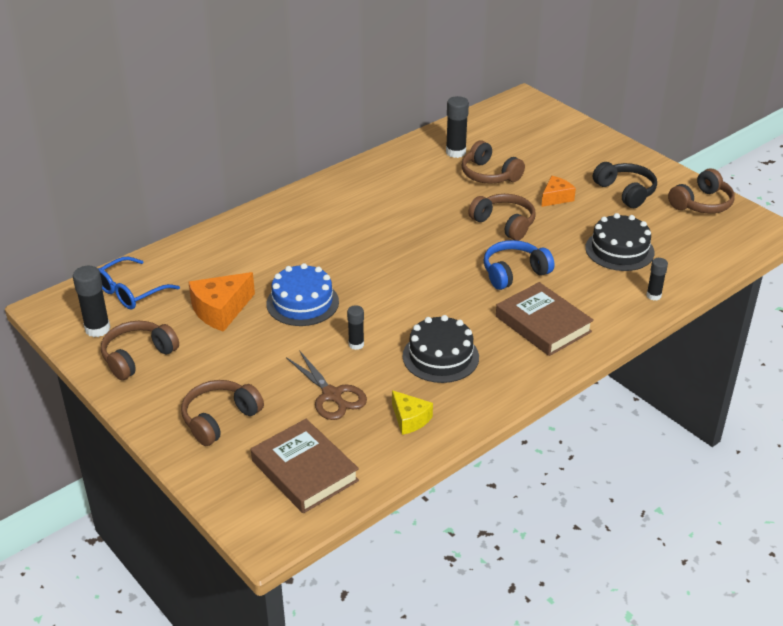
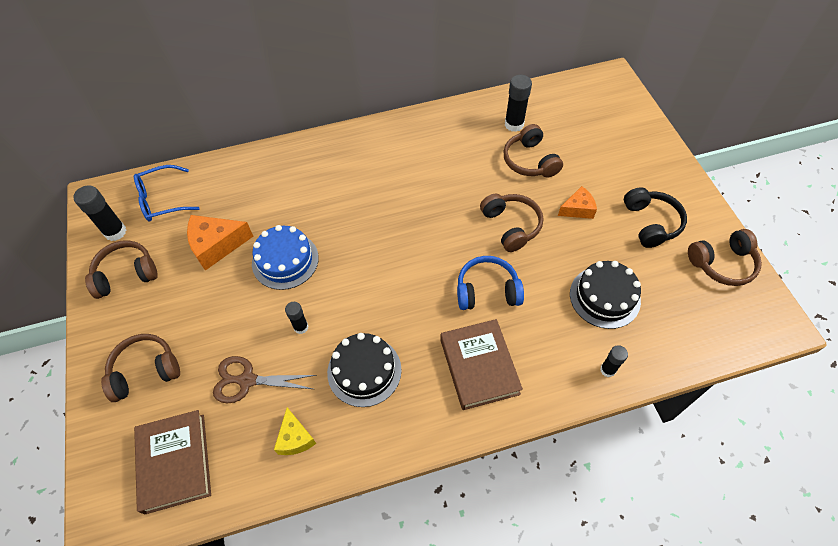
camera: 25 degrees right, 20 degrees up
(332, 395) = (247, 380): brown scissors -> brown scissors turned 105 degrees clockwise

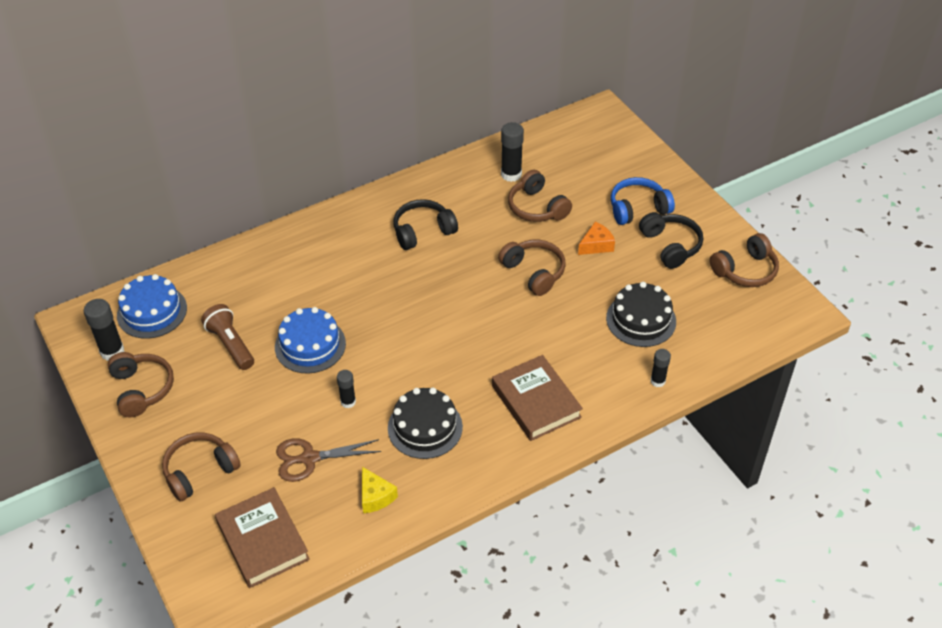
camera: 15 degrees left, 10 degrees down
(126, 274) = (142, 389): brown headphones -> brown headphones turned 105 degrees clockwise
(162, 200) = (152, 311): blue glasses -> blue cake
(216, 245) = (231, 344): orange cheese -> brown flashlight
(419, 166) = (423, 231): none -> black headphones
(487, 291) = (526, 335): blue headphones -> blue headphones (638, 209)

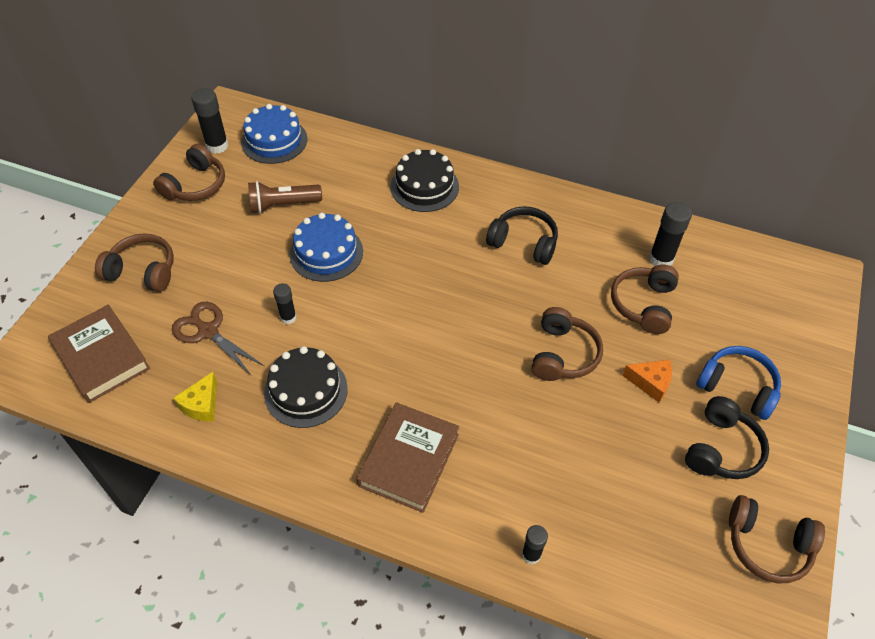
camera: 50 degrees right, 5 degrees up
(231, 344) = (283, 205): brown flashlight -> brown flashlight turned 120 degrees counterclockwise
(262, 541) = (101, 357): brown book -> brown book turned 60 degrees counterclockwise
(641, 320) = (596, 485): black cake -> black cake (424, 186)

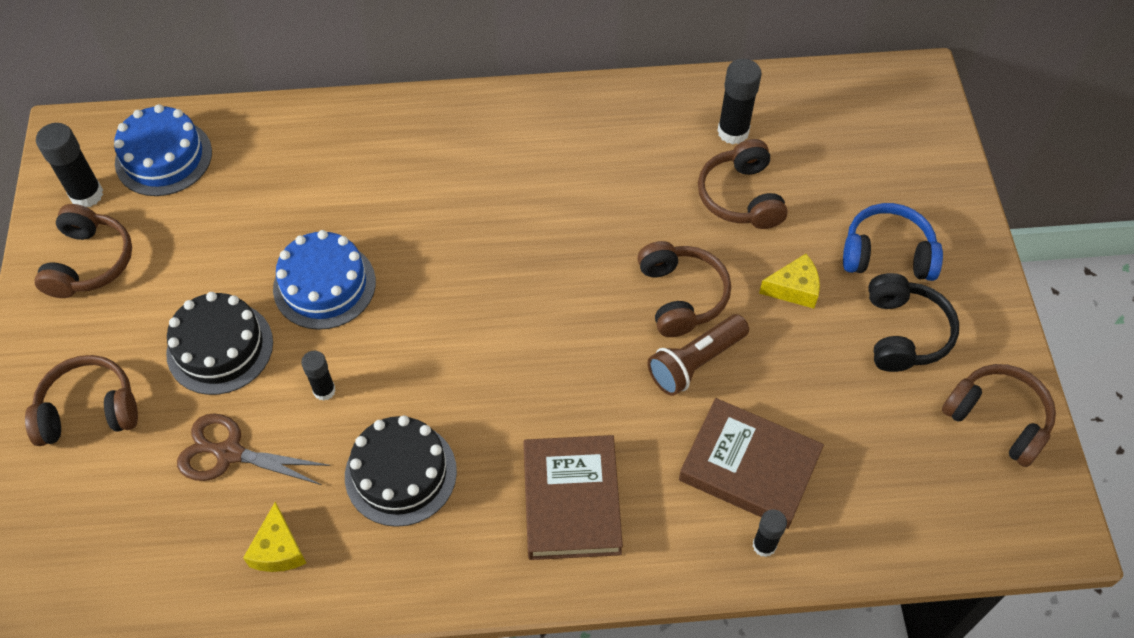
camera: 25 degrees left, 5 degrees up
(101, 357) = (104, 548): brown book -> brown book (749, 467)
(283, 205) = (229, 243): brown flashlight -> brown flashlight (695, 362)
(424, 186) = (402, 146): black cake -> black cake (220, 347)
(523, 242) = (564, 173): black headphones -> none
(650, 383) = (794, 289): orange cheese -> yellow cheese
(767, 545) = (997, 419): brown headphones -> brown headphones turned 135 degrees counterclockwise

